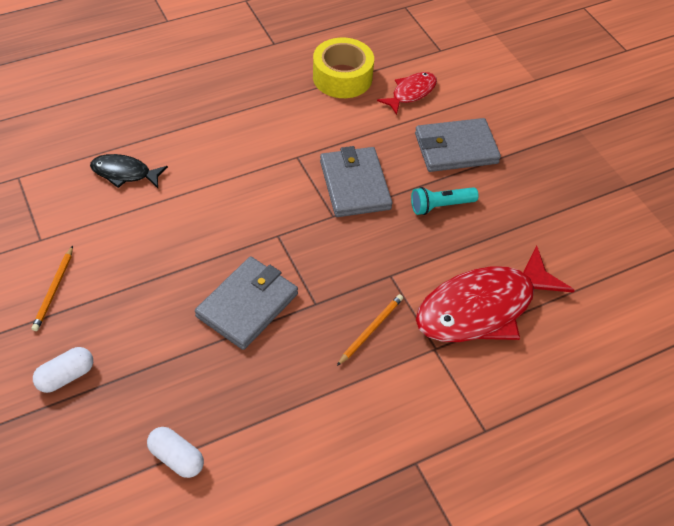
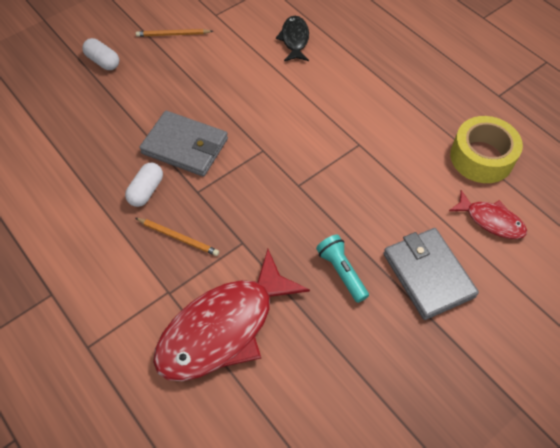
camera: 80 degrees right, 5 degrees up
(176, 458) = (45, 137): white capsule -> white capsule (146, 191)
(355, 185) = (341, 194): grey wallet -> none
(482, 308) = (223, 328): red fish -> red fish turned 90 degrees counterclockwise

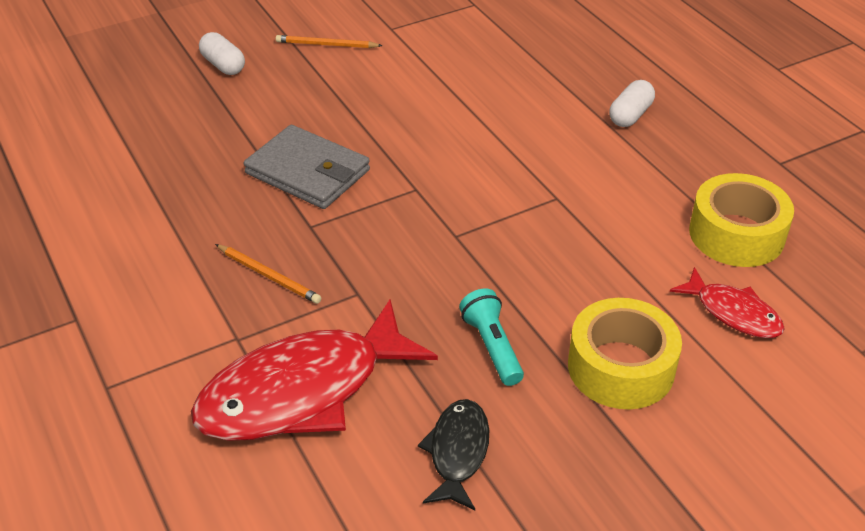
camera: 10 degrees right, 15 degrees down
(146, 191) = (240, 216): white capsule -> white capsule (630, 115)
(294, 39) = (494, 67): black fish -> black fish (458, 452)
(428, 275) = (621, 367): grey wallet -> yellow tape

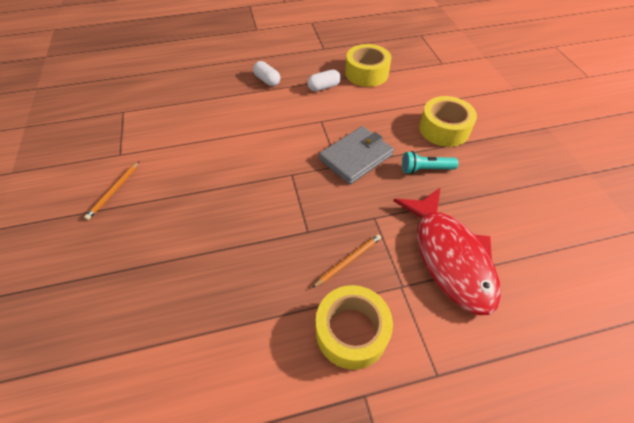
camera: 75 degrees left, 10 degrees up
(158, 295) = (351, 331): none -> yellow tape
(223, 65) = (95, 259): white capsule -> white capsule (324, 87)
(308, 172) = (253, 224): grey wallet -> grey wallet (356, 157)
(458, 452) = (494, 197): black fish -> none
(733, 313) = (415, 88): red fish -> none

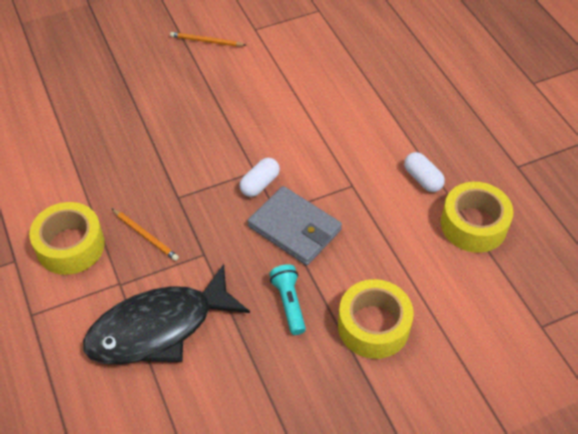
camera: 80 degrees right, 0 degrees up
(267, 80) = (416, 118): white capsule -> white capsule (260, 184)
(449, 257) = (159, 328): red fish -> black fish

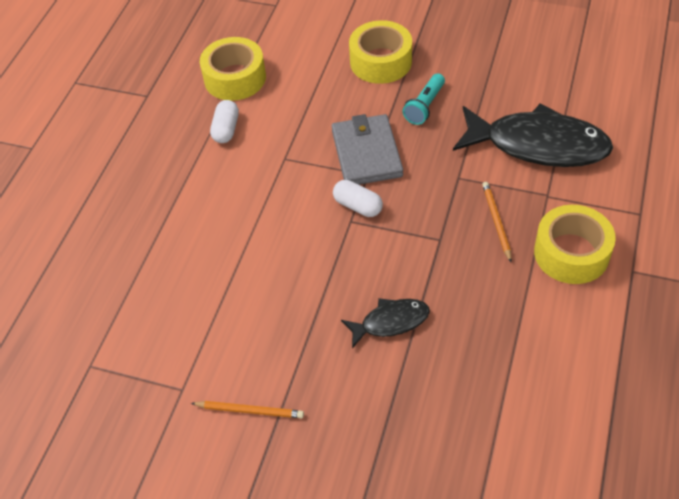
camera: 135 degrees left, 0 degrees up
(166, 127) = (390, 322): none -> black fish
(206, 41) = (250, 410): orange pencil -> orange pencil turned 45 degrees counterclockwise
(260, 184) = (358, 206): white capsule -> white capsule turned 45 degrees clockwise

